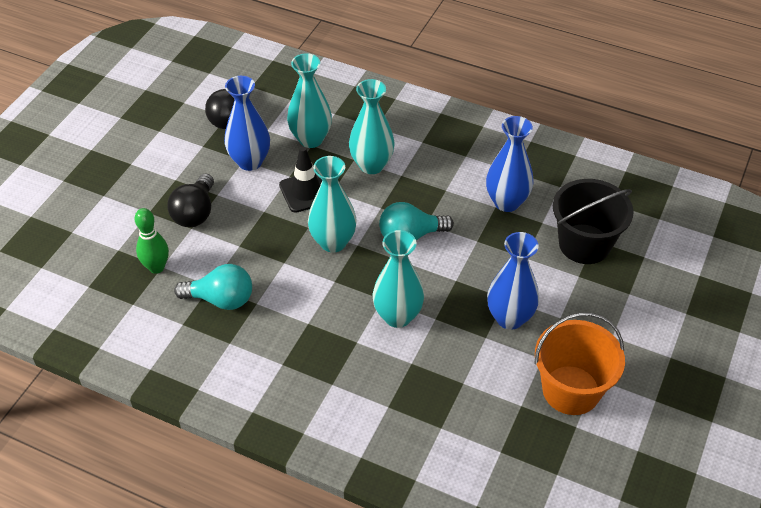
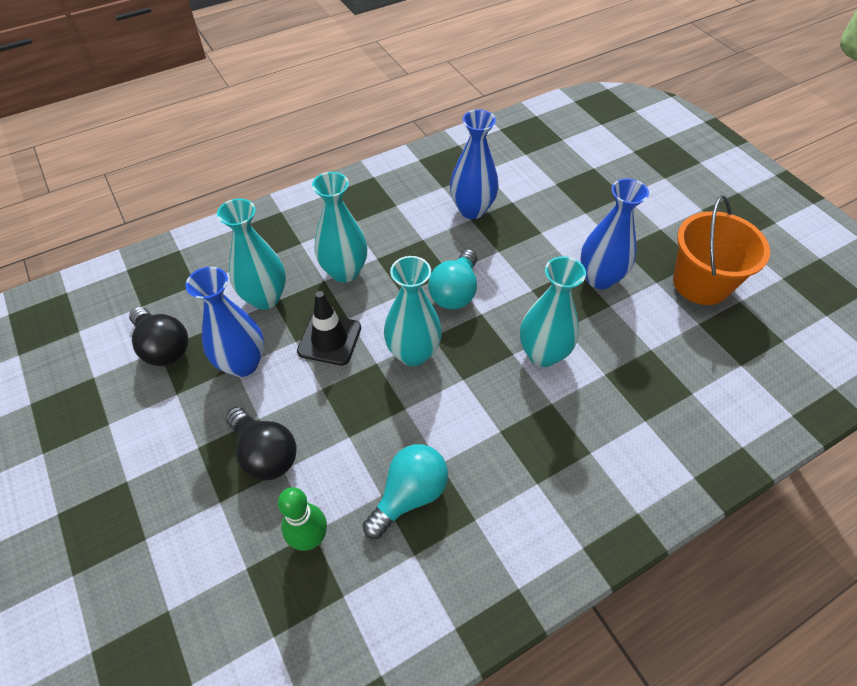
camera: 55 degrees left, 5 degrees up
(584, 244) = (555, 191): black bucket -> none

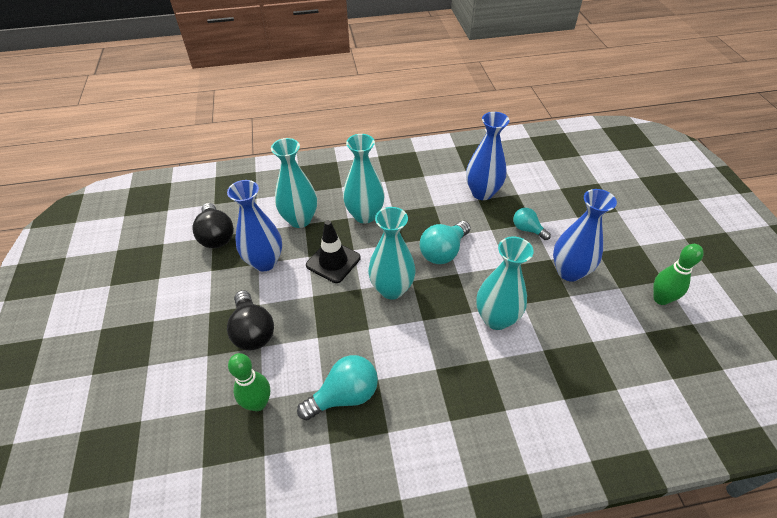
camera: 20 degrees right, 5 degrees down
(538, 241) = (527, 229): none -> turquoise light bulb
(701, 283) = (660, 299): orange bucket -> green bowling pin

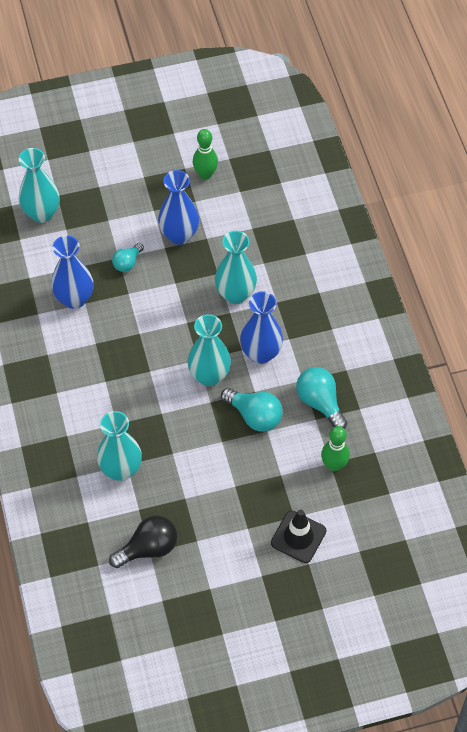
camera: 95 degrees left, 10 degrees up
(253, 331) = (265, 485): black light bulb -> none
(265, 262) = (182, 492): blue vase -> blue vase (261, 353)
(333, 261) = (178, 429): black traffic cone -> black traffic cone (298, 537)
(365, 215) = (112, 407): turquoise vase -> turquoise vase (42, 213)
(443, 251) = (160, 334): turquoise light bulb -> turquoise light bulb (254, 416)

